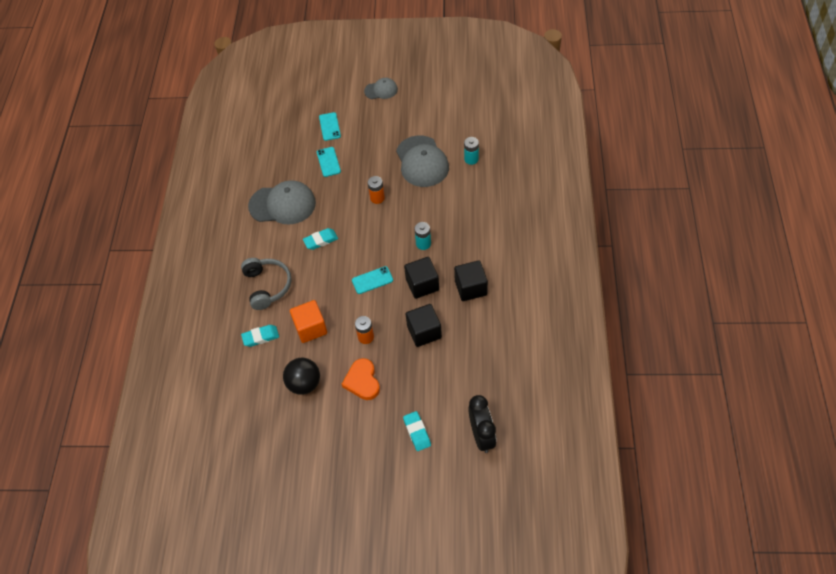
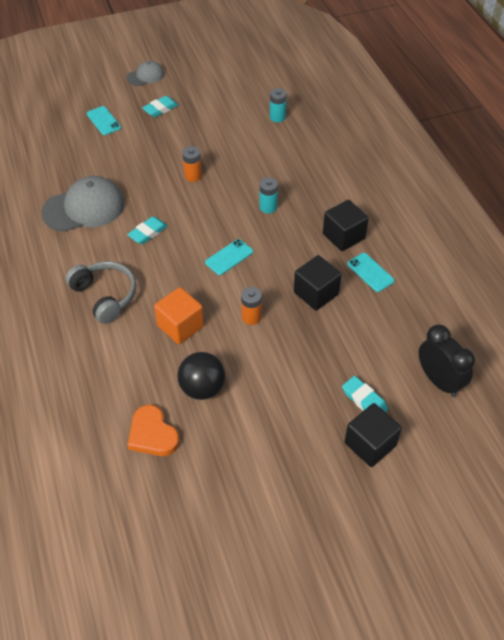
camera: 25 degrees left, 5 degrees down
(261, 337) = (123, 353): turquoise eraser -> turquoise eraser (160, 109)
(328, 162) = (119, 154): turquoise phone -> turquoise phone (370, 272)
(362, 381) = (271, 364): orange heart -> orange heart (152, 434)
(422, 162) = (225, 131): grey cap -> none
(422, 284) = (288, 247): black cube -> black cube (370, 444)

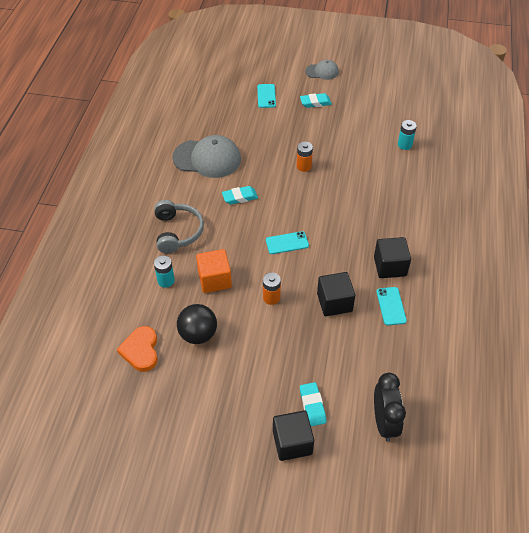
camera: 30 degrees right, 0 degrees up
(268, 207) = (345, 216): turquoise battery -> turquoise battery (166, 280)

